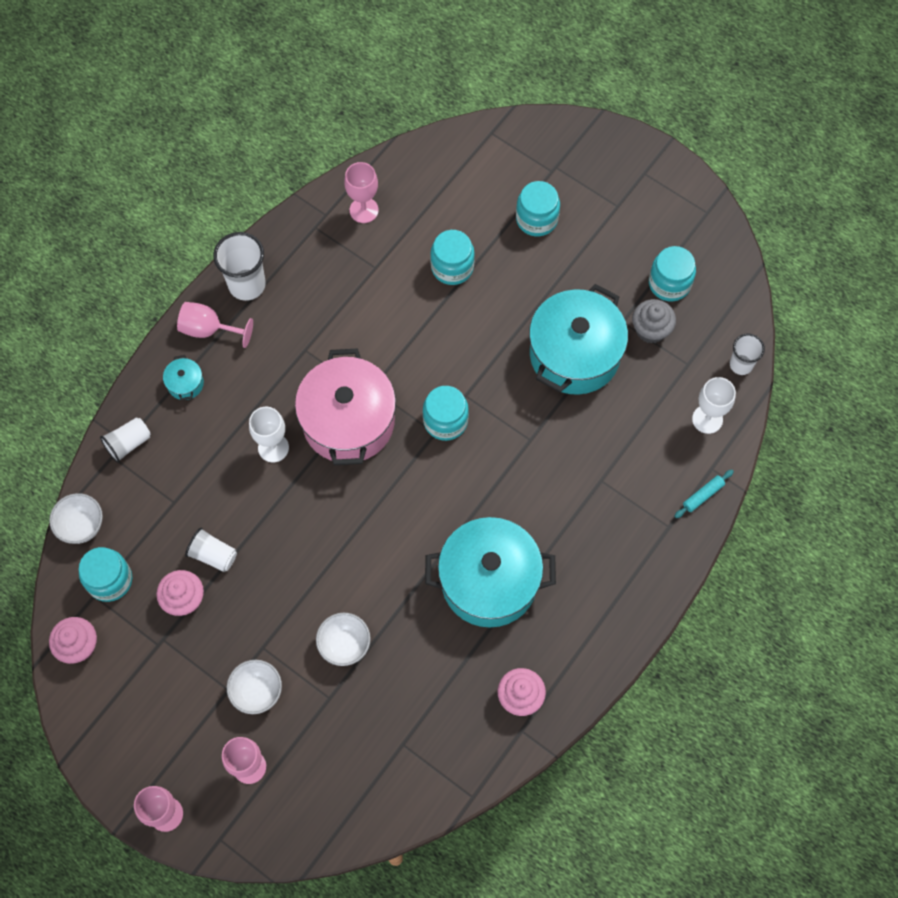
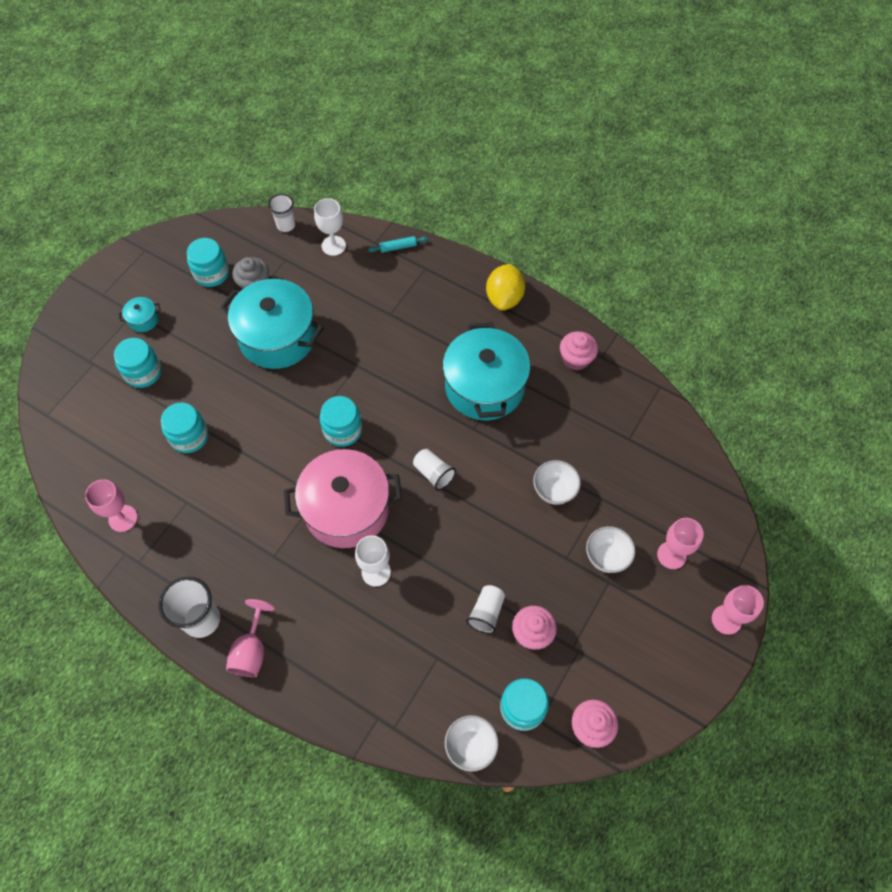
camera: 95 degrees left, 5 degrees down
(128, 443) = (379, 713): white cup -> white cup (433, 473)
(185, 384) = (312, 665): turquoise pot -> turquoise pot (143, 320)
(617, 619) = (504, 298): none -> yellow lemon
(703, 495) = (398, 247): turquoise rolling pin -> turquoise rolling pin turned 60 degrees counterclockwise

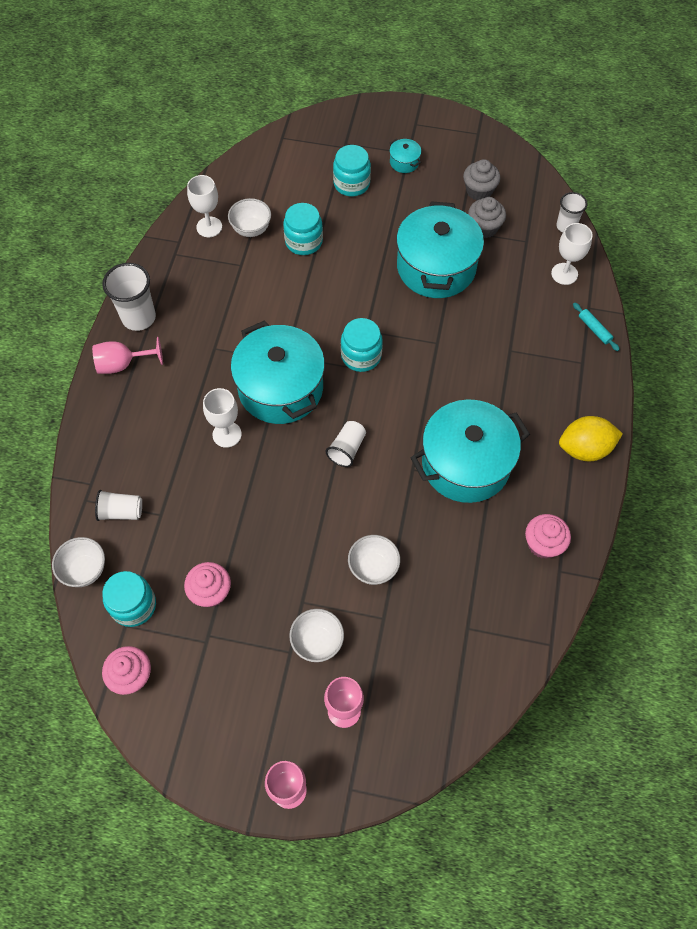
camera: 70 degrees right, 0 degrees up
(123, 518) = (209, 227): pink goblet -> white goblet
(148, 479) = (251, 229): none -> white bowl
(211, 273) = (479, 191): turquoise jar -> grey cupcake
(346, 509) = (280, 388): pink pot -> turquoise pot
(486, 612) = (218, 543): white cup -> white cup (121, 511)

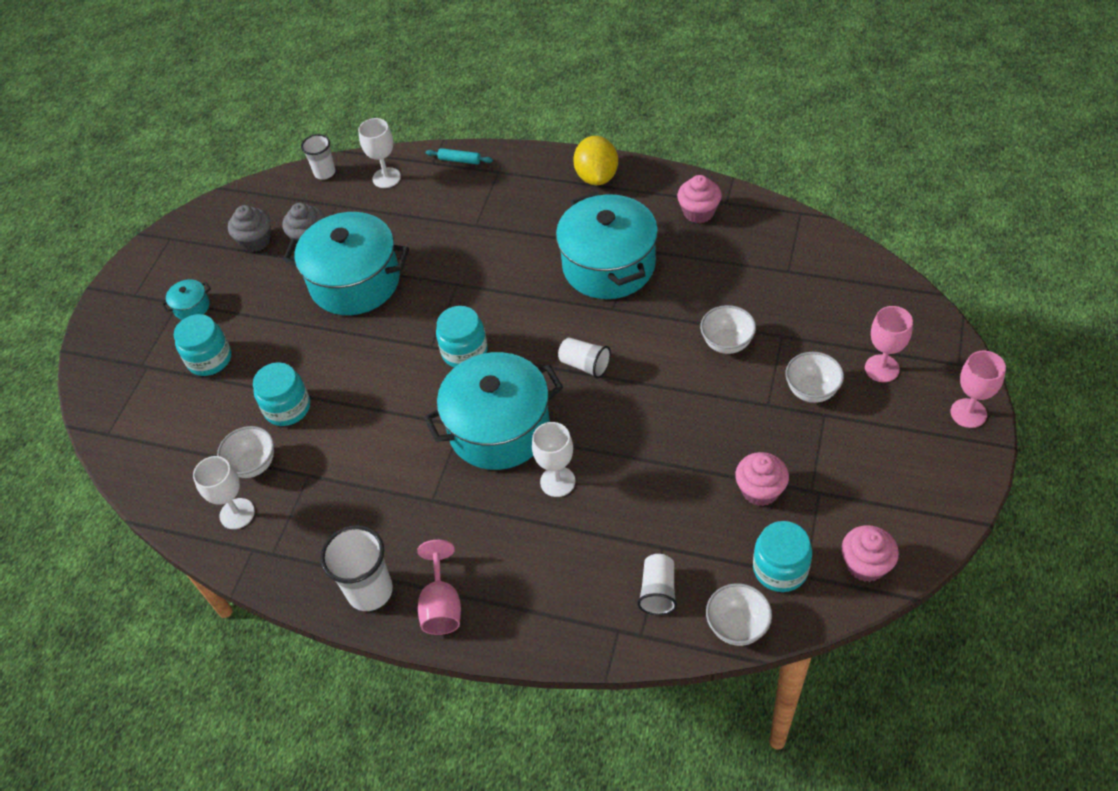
camera: 80 degrees left, 10 degrees down
(594, 329) = (460, 160): turquoise rolling pin -> turquoise rolling pin turned 45 degrees clockwise

